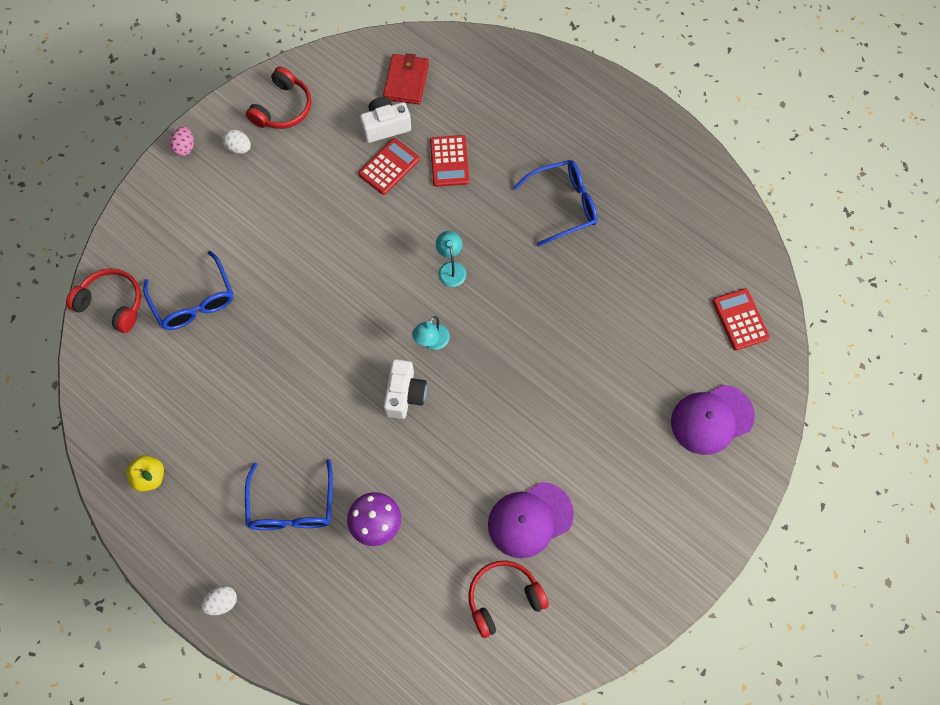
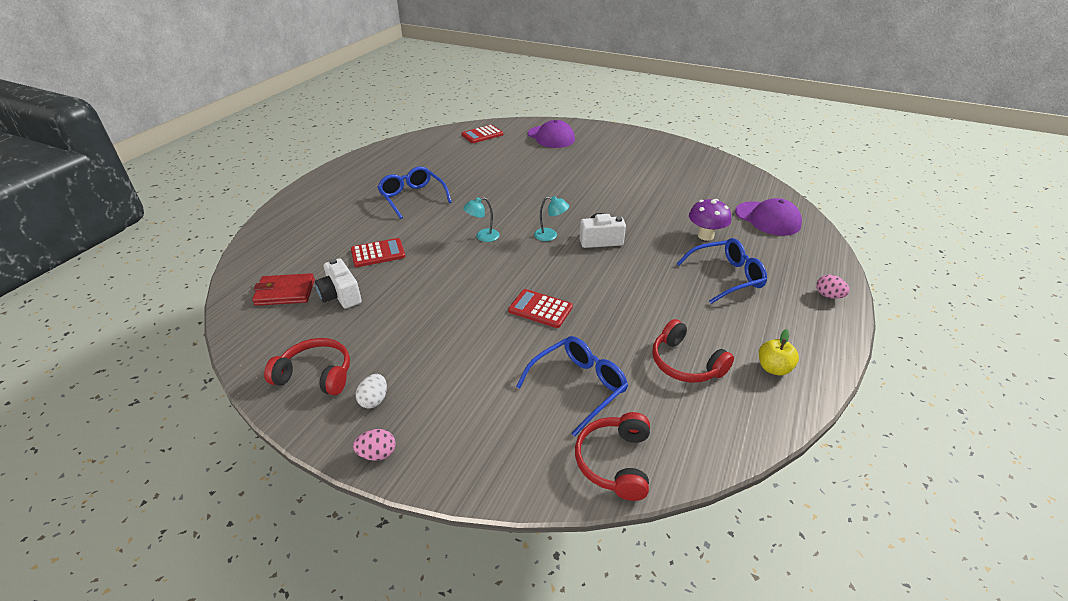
camera: 105 degrees left, 30 degrees down
(222, 602) = (828, 296): white egg -> pink egg
(389, 167) = (388, 285): red calculator -> red calculator (540, 309)
(503, 598) = (709, 183): red headphones -> red headphones (685, 363)
(530, 520) = (653, 181): purple cap -> purple cap (767, 219)

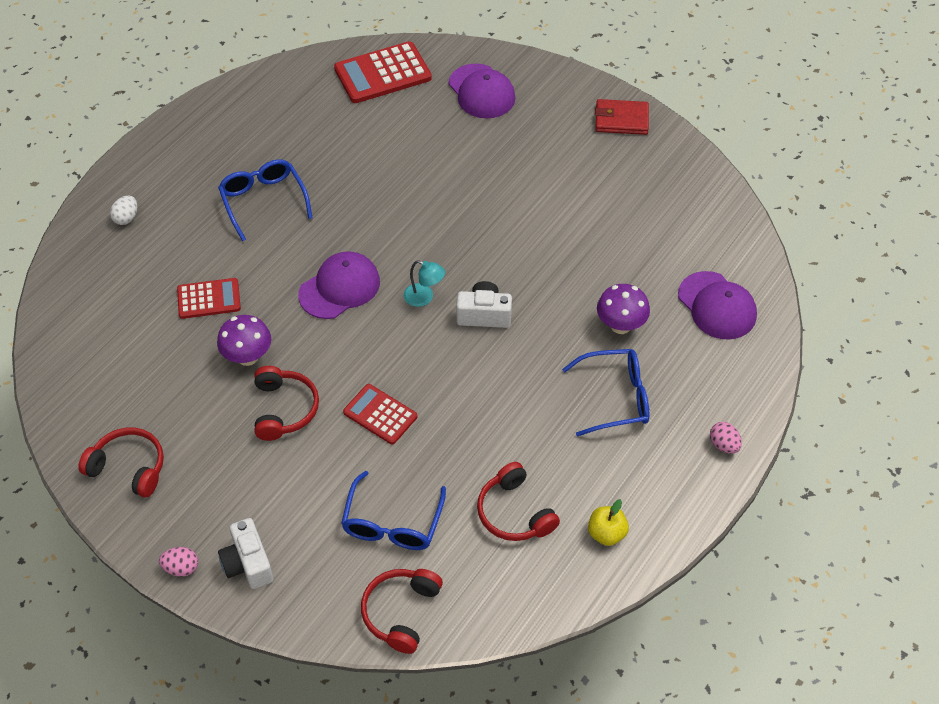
camera: 10 degrees right, 15 degrees up
(285, 292) = (99, 347): red wallet -> red wallet (621, 120)
(340, 296) = (160, 361): white camera -> white camera (248, 563)
(374, 400) = (184, 507): white egg -> white egg (126, 218)
(417, 285) = (248, 357): none -> purple mushroom
(455, 315) = (284, 409): none -> red headphones
(482, 135) = (382, 73): red calculator -> red calculator, size x1.59
(483, 237) = (339, 288): turquoise lamp -> purple cap
(579, 386) = (392, 523): blue glasses -> blue glasses turned 135 degrees clockwise

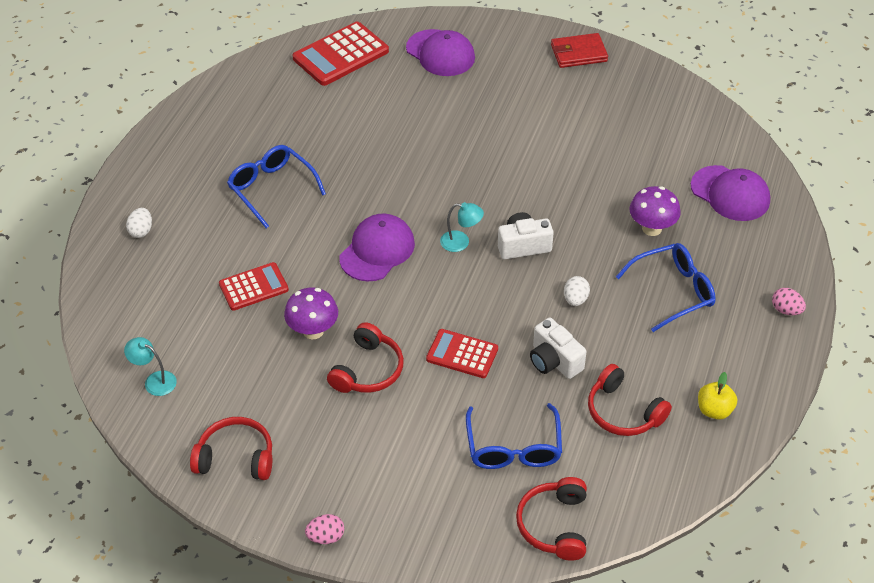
camera: 15 degrees left, 5 degrees down
(83, 372) = (154, 380): none -> turquoise lamp
(248, 563) = (390, 517): white camera -> white camera (554, 361)
(284, 409) = (368, 370): red headphones -> red headphones turned 45 degrees clockwise
(513, 383) = (575, 299): none -> white egg

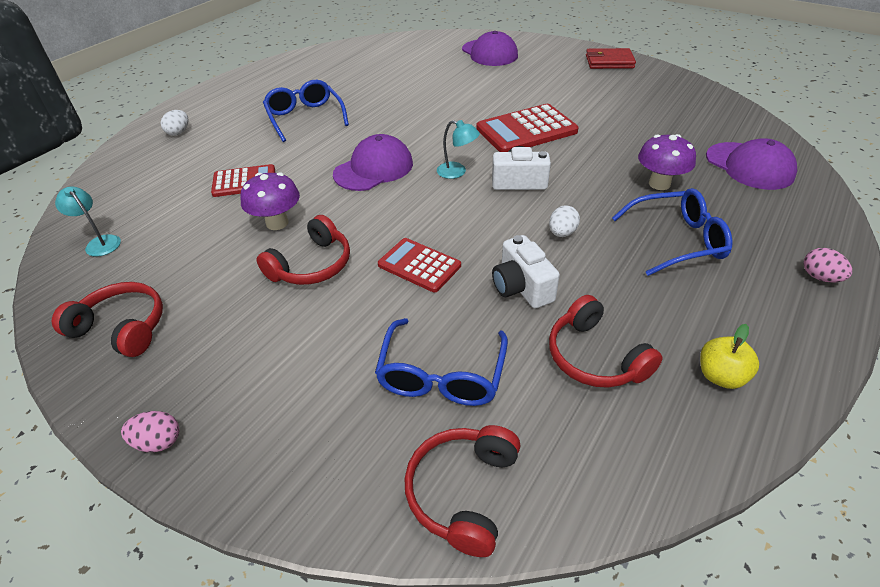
camera: 15 degrees right, 5 degrees down
(340, 55) = (408, 48): red calculator -> red calculator (526, 130)

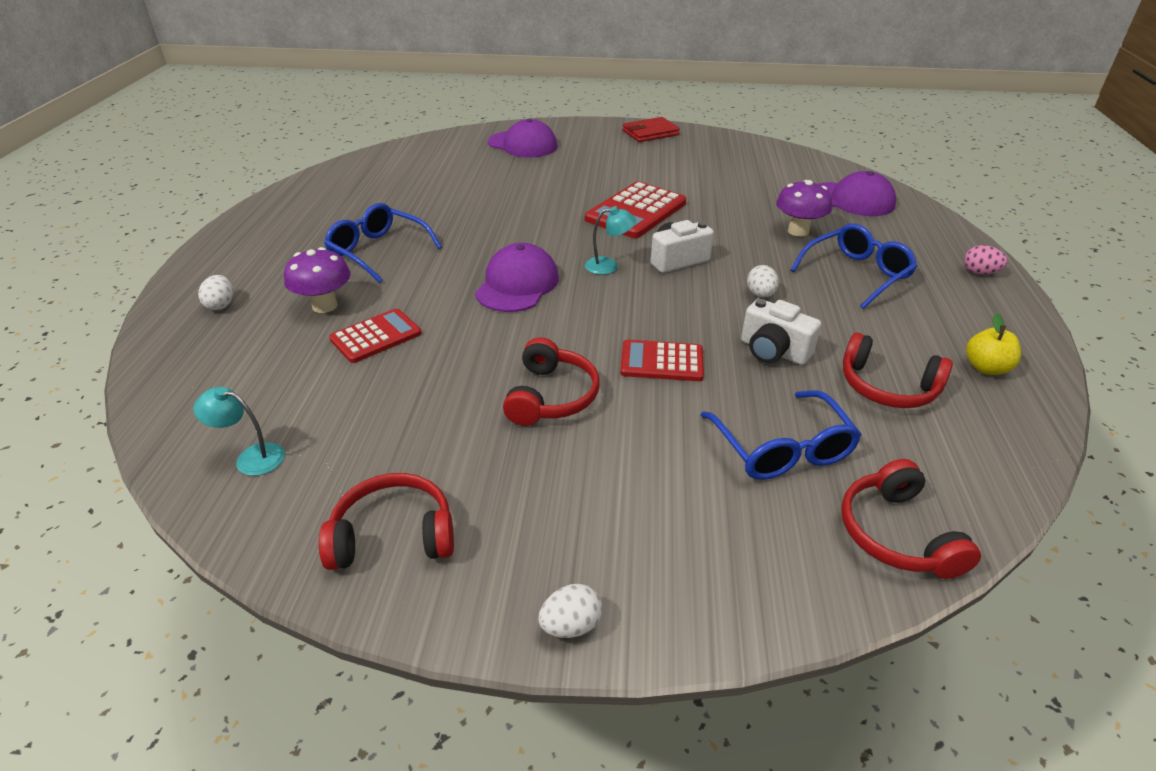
camera: 30 degrees left, 5 degrees down
(158, 442) = (571, 625): pink egg -> white egg
(277, 223) = (465, 367): purple mushroom -> purple mushroom (325, 306)

